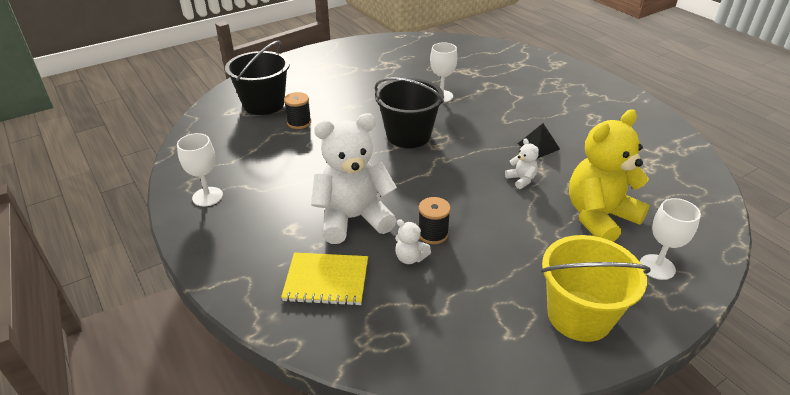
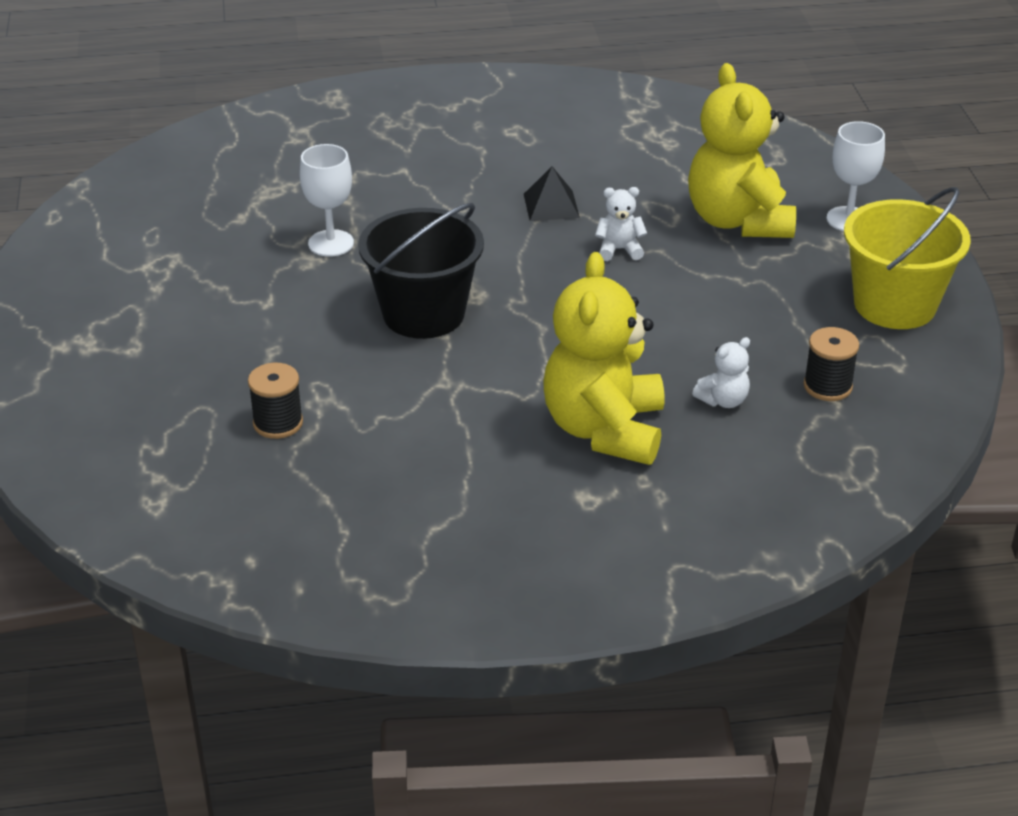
camera: 65 degrees left, 0 degrees up
(207, 196) = (435, 579): white goblet -> none
(263, 104) = (166, 454): black bucket -> none
(326, 280) = (726, 489): yellow notebook -> none
(353, 218) = (604, 429): white teddy bear -> yellow teddy bear
(433, 234) = (686, 365): black spool -> black spool (827, 386)

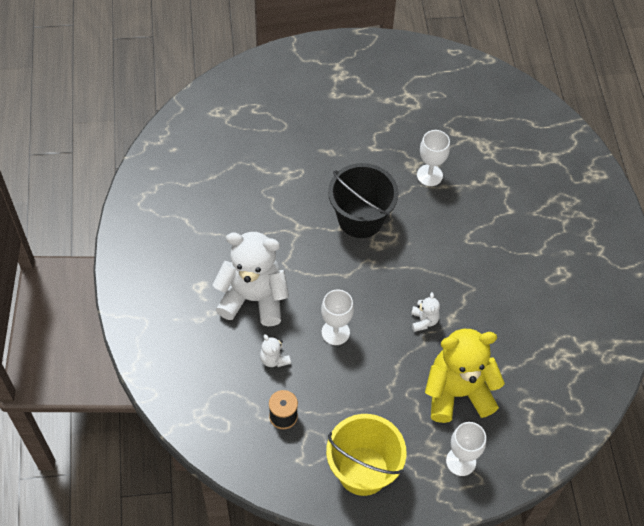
camera: 90 degrees right, 20 degrees up
(278, 423) = (270, 156): black spool -> none
(551, 205) = (472, 287): black pyramid -> none
(604, 429) = (253, 298): yellow teddy bear -> white teddy bear
(657, 336) = (335, 332): none -> white goblet

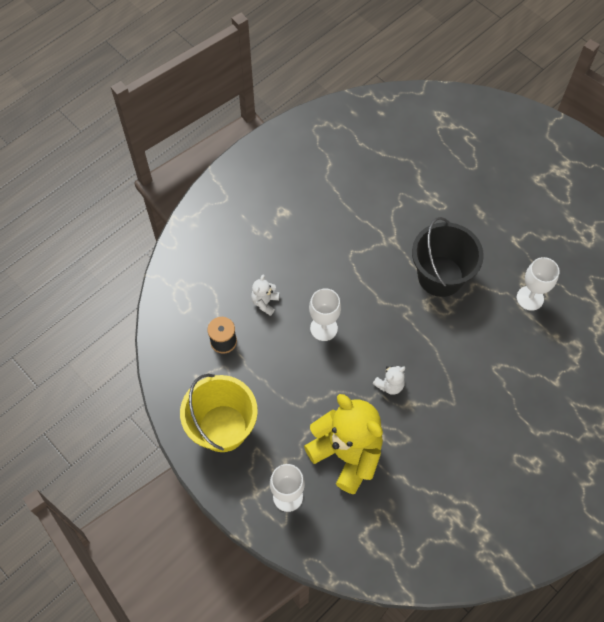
camera: 55 degrees right, 5 degrees up
(253, 298) = (303, 253): white teddy bear -> none

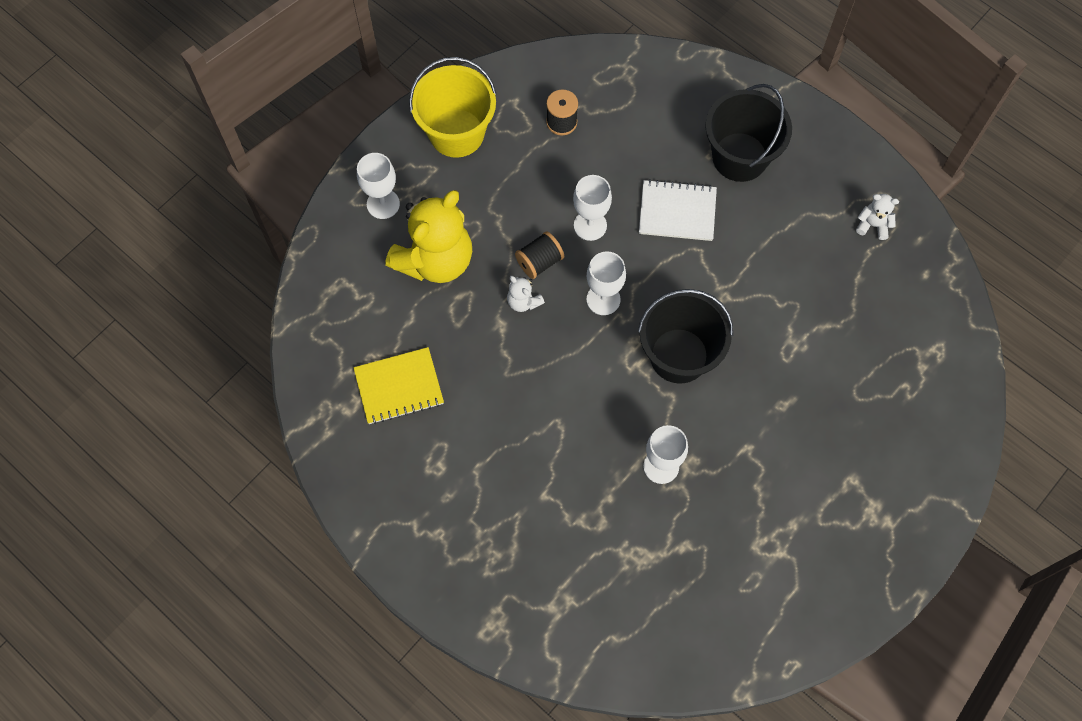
camera: 85 degrees right, 5 degrees up
(265, 302) = (617, 160): white teddy bear -> white teddy bear (873, 225)
(272, 215) = (739, 157): none -> black bucket
(317, 264) = (677, 212): none -> white notebook
(354, 369) = (539, 262): none -> black spool
(390, 324) = (603, 299): none -> white goblet
(464, 491) = (399, 387): none -> yellow notebook

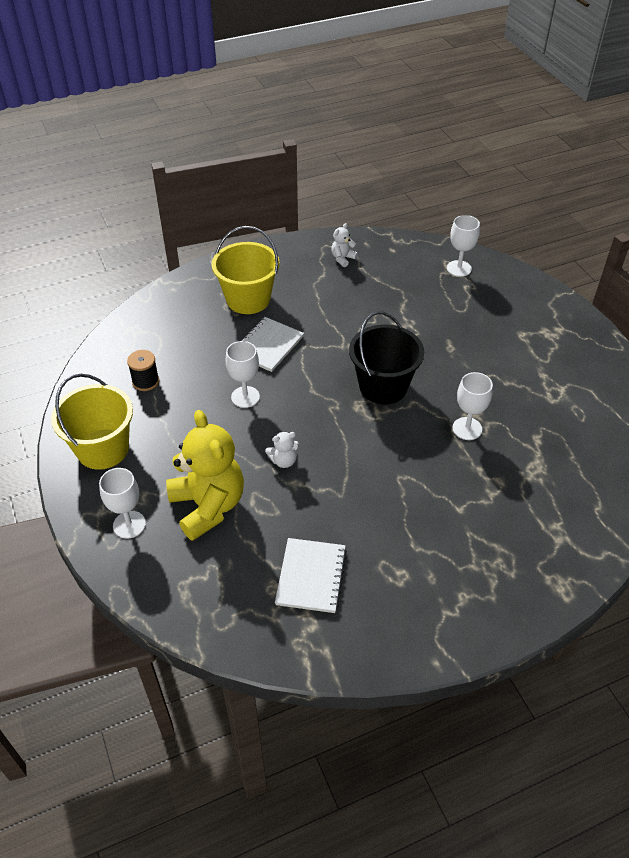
camera: 65 degrees left, 20 degrees down
(399, 387) = (311, 576): yellow notebook -> white notebook
(539, 262) = (255, 438): black spool -> none
(603, 299) = (312, 412): white goblet -> white goblet (459, 268)
(739, 157) = (248, 299): black bucket -> yellow bucket

